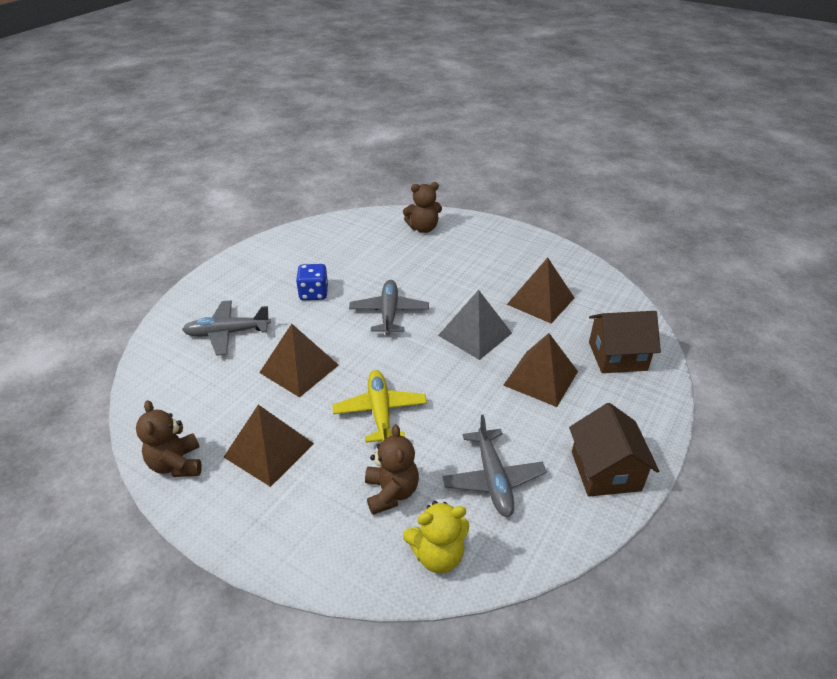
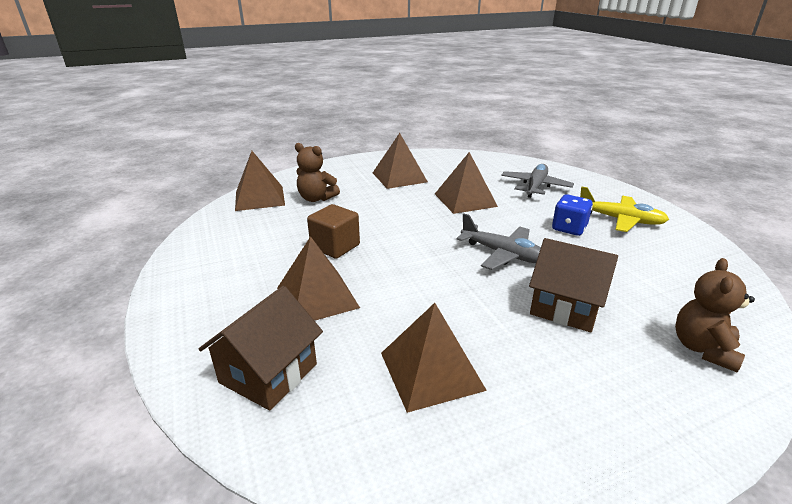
camera: 125 degrees right, 10 degrees down
(177, 464) = (421, 157): brown teddy bear -> none
(380, 411) = (384, 214): yellow plane -> yellow plane (620, 220)
(437, 555) = (259, 198): yellow teddy bear -> brown pyramid
(470, 410) = (335, 246): none -> brown cube
(475, 334) = (421, 289): grey pyramid -> none
(493, 479) = (269, 230): grey plane -> none
(605, 471) = (194, 276): brown house -> brown house (566, 307)

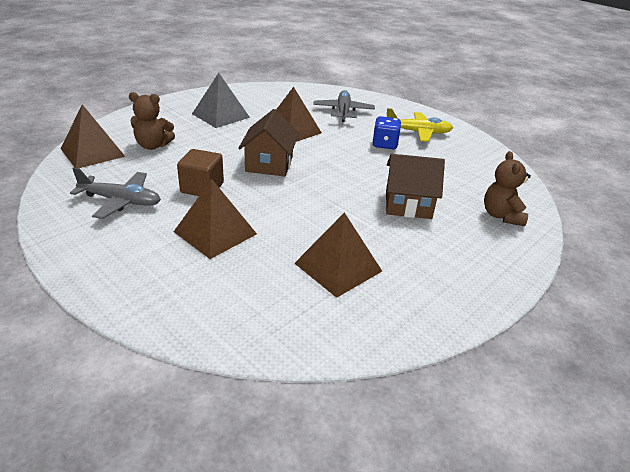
camera: 25 degrees left, 5 degrees up
(268, 373) = (215, 296): brown house -> brown house (269, 164)
(399, 177) = (221, 115): brown pyramid -> grey pyramid
(504, 254) = (346, 172): grey plane -> grey plane (121, 201)

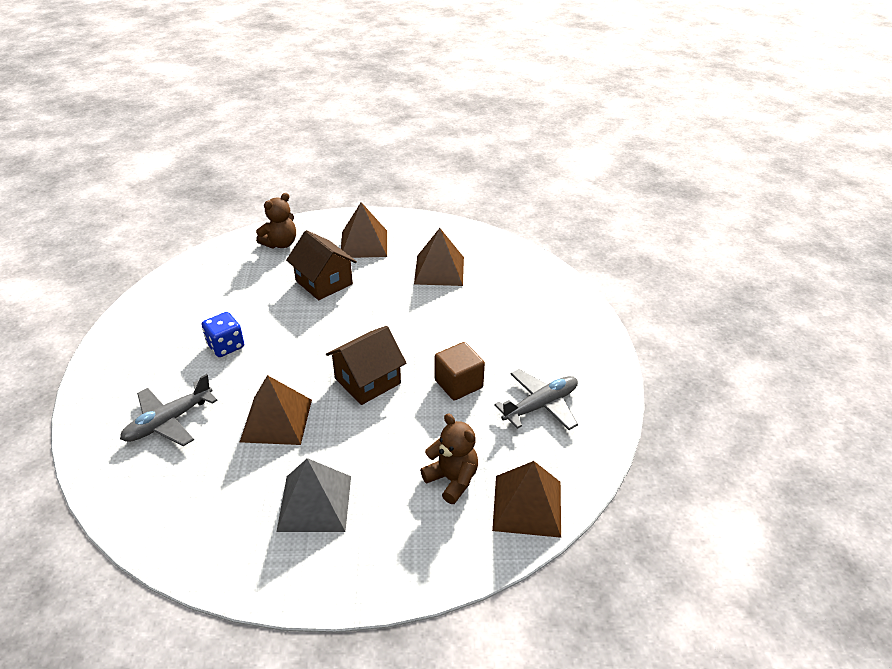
camera: 135 degrees left, 5 degrees up
(121, 201) = (540, 405): grey plane -> grey plane turned 90 degrees clockwise
(215, 233) = (491, 333): brown pyramid -> brown pyramid (364, 244)
(418, 132) = (164, 342): yellow plane -> none

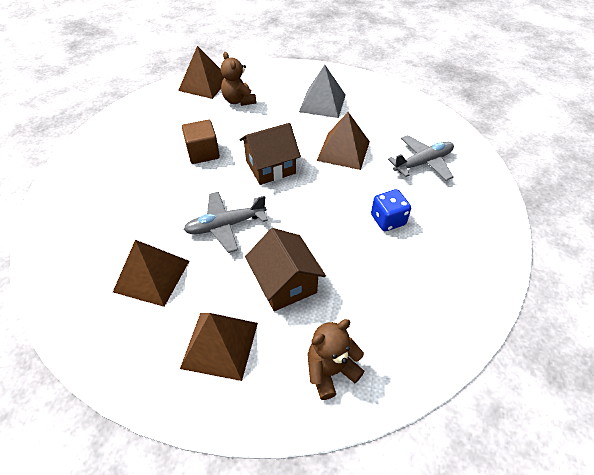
camera: 165 degrees left, 10 degrees up
(540, 405) = (156, 129): grey plane -> grey plane (225, 225)

